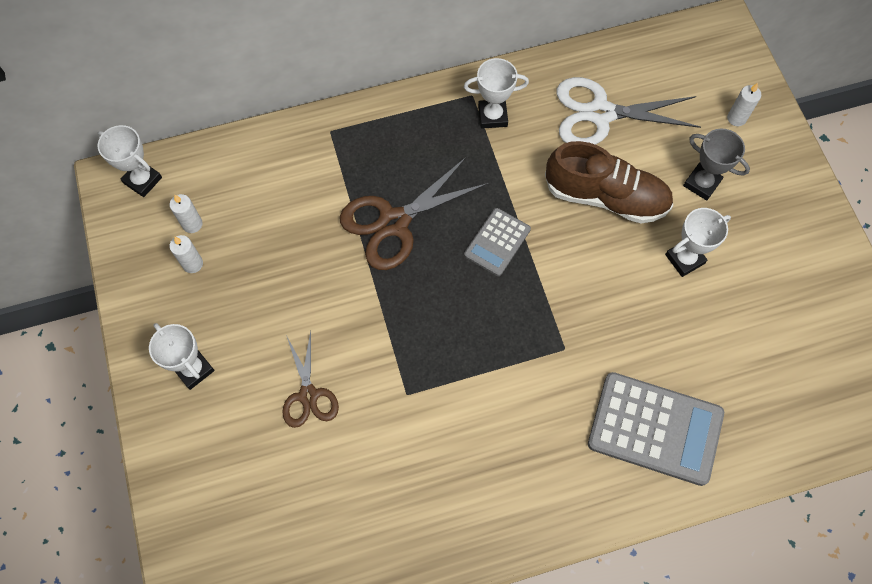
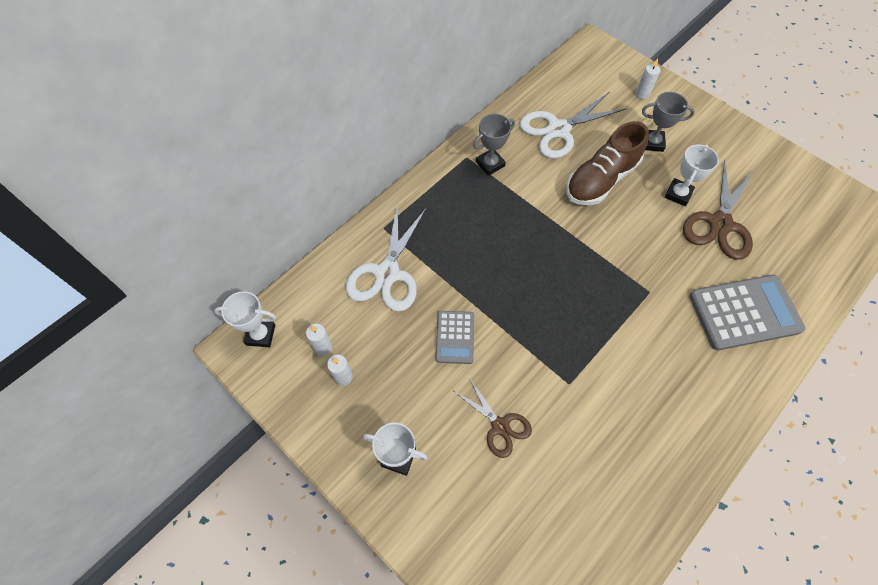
camera: 30 degrees left, 5 degrees down
(302, 182) = (387, 273): none -> white scissors
(394, 222) = (474, 268): brown scissors -> brown scissors (720, 224)
(492, 116) = (490, 164): white trophy -> grey trophy
(497, 242) = (553, 245): grey calculator -> grey calculator (455, 337)
(605, 197) = (601, 180): brown shoe -> brown shoe turned 150 degrees clockwise

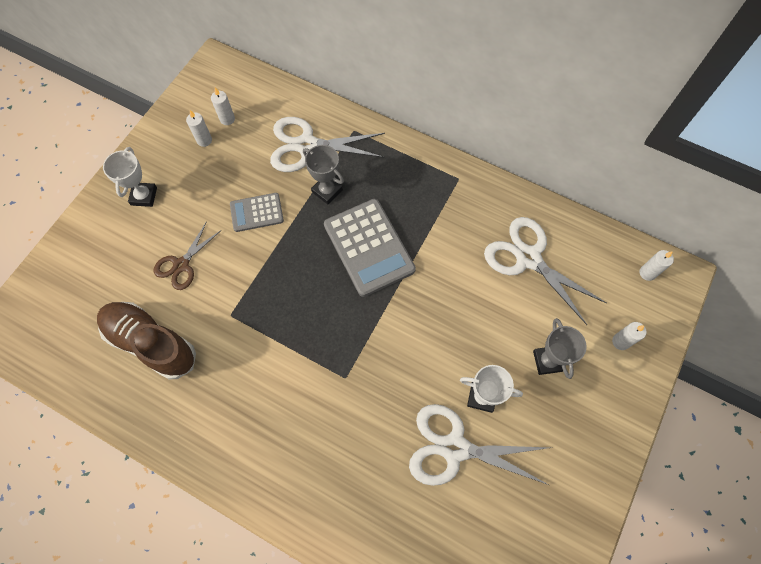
camera: 75 degrees right, 5 degrees up
(260, 335) = (229, 75): white trophy -> none
(490, 164) = (457, 201): grey trophy -> grey trophy (327, 191)
(587, 61) = (647, 273): none -> white candle
(601, 180) = (473, 311): brown shoe -> brown shoe (151, 343)
(720, 224) = (455, 448): brown scissors -> white scissors
(744, 312) = (344, 480): grey calculator -> grey calculator (369, 247)

